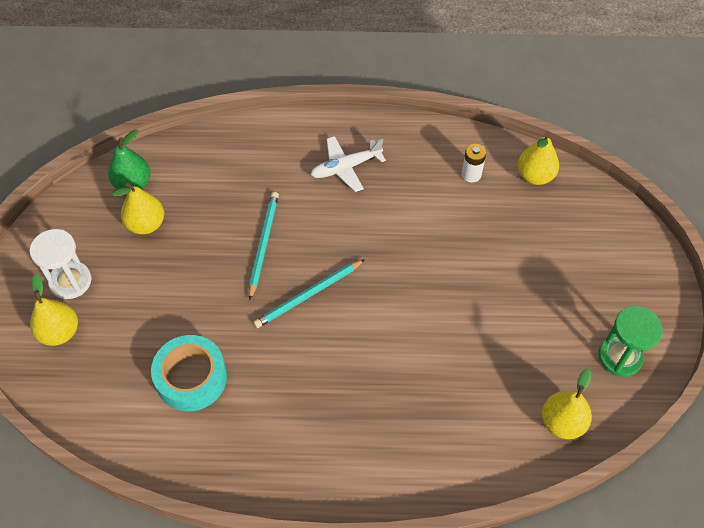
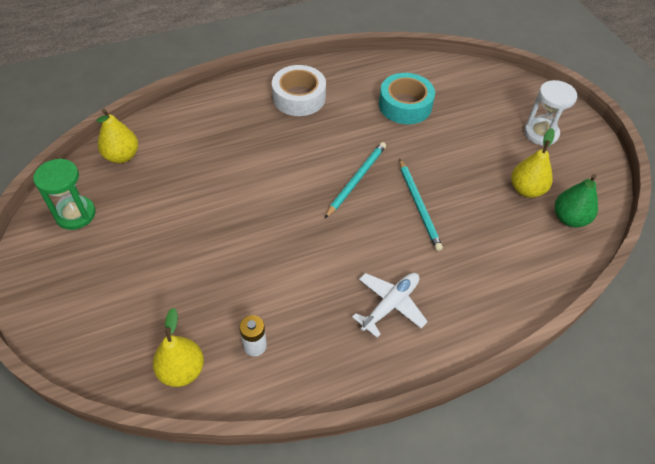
camera: 155 degrees right, 5 degrees down
(60, 332) = (515, 103): yellow pear -> none
(315, 441) = (299, 97): none -> white tape

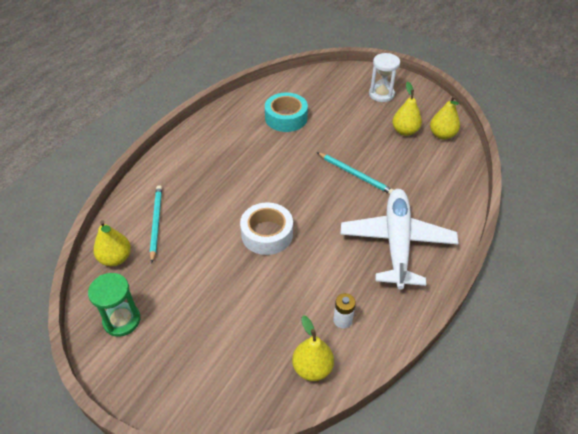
camera: 35 degrees left, 5 degrees down
(299, 97) = (210, 148): white tape -> white tape (267, 234)
(356, 180) = (302, 180): turquoise pencil -> turquoise pencil (156, 223)
(390, 305) = (397, 242): white plane -> white plane, size x1.87
(569, 218) = (442, 135): green pear -> yellow pear

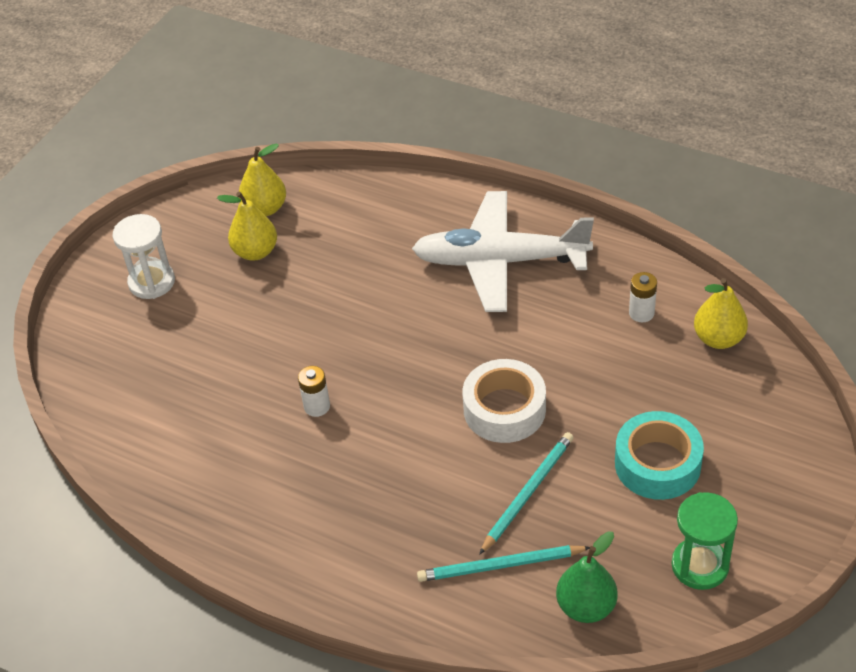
camera: 90 degrees left, 0 degrees up
(116, 258) = (586, 606): yellow pear -> green pear
(284, 154) = (317, 406): none -> white battery
(286, 118) = (215, 414): turquoise tape -> turquoise tape (657, 464)
(355, 175) = (364, 310): turquoise pencil -> turquoise pencil (528, 493)

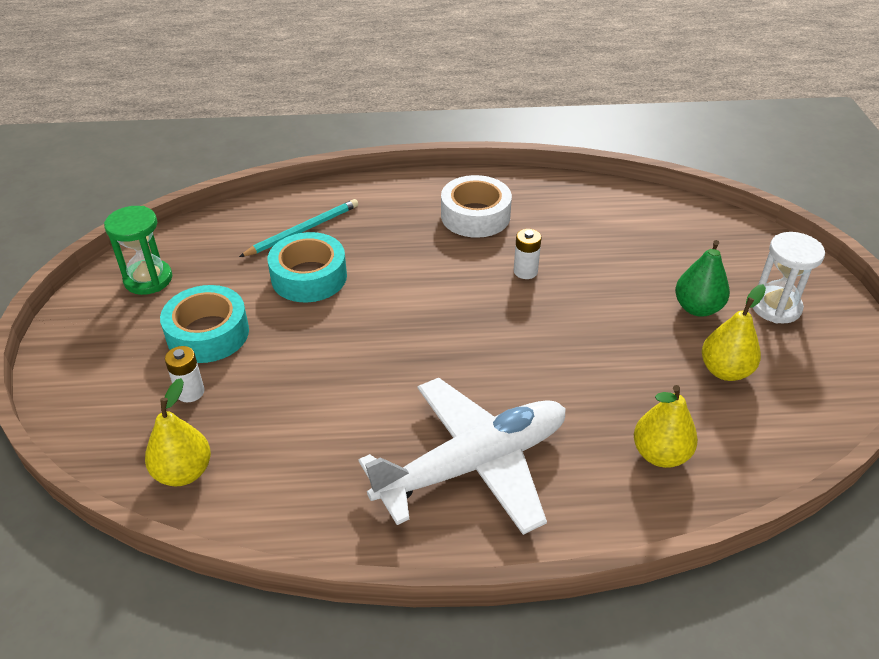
camera: 145 degrees right, 5 degrees down
(265, 208) = (775, 420): yellow pear -> yellow pear (660, 454)
(504, 409) = (367, 326): white tape -> white tape (475, 216)
(528, 493) = (309, 277): turquoise pencil -> turquoise tape
(586, 606) = (227, 230): green pear -> green pear (697, 308)
(641, 313) = (281, 468): white battery -> white battery (190, 392)

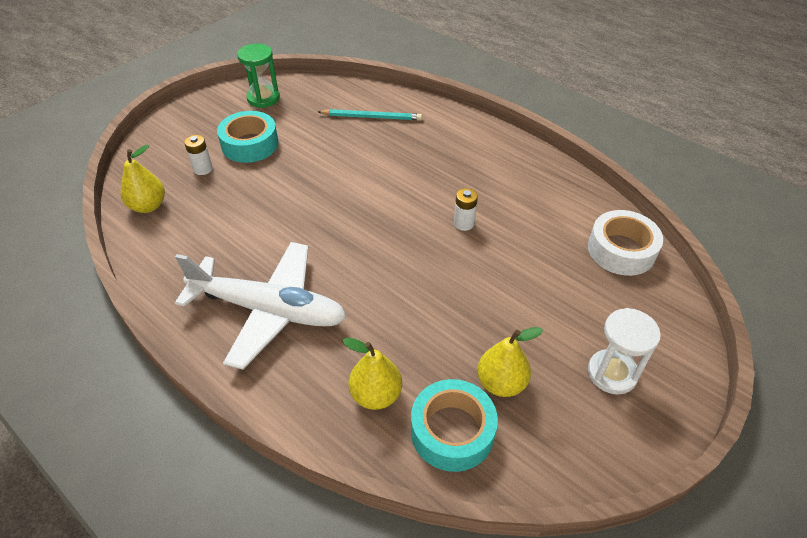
camera: 45 degrees right, 5 degrees up
(309, 277) = (337, 146): turquoise tape -> turquoise tape (452, 431)
(475, 216) = (484, 169): white tape -> white tape (621, 250)
(697, 308) = (547, 329): green pear -> none

